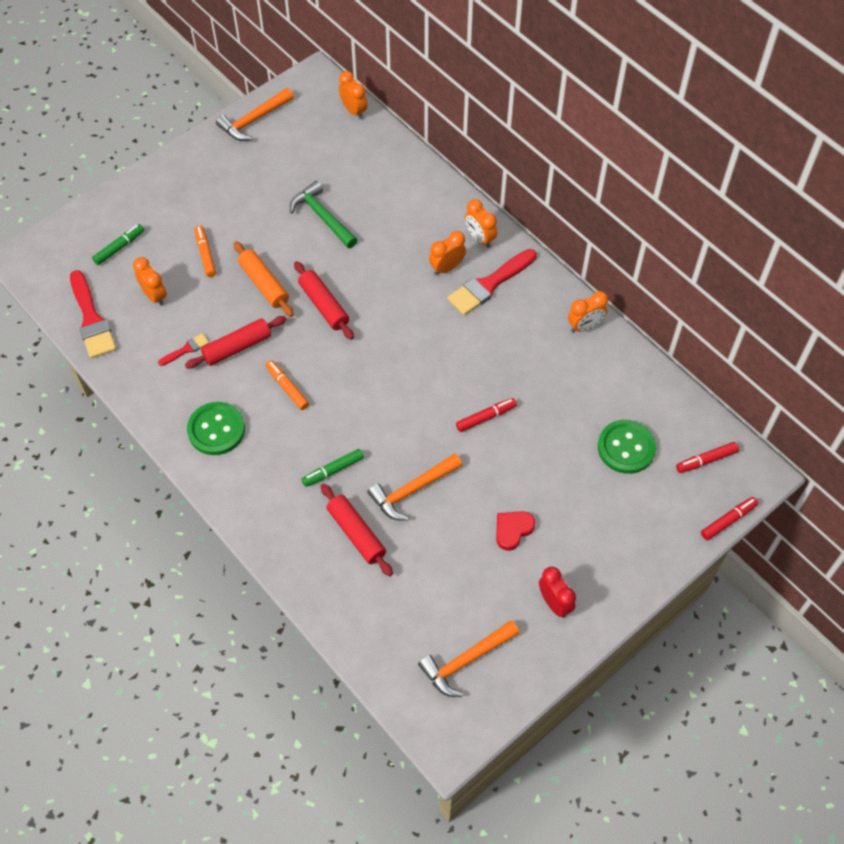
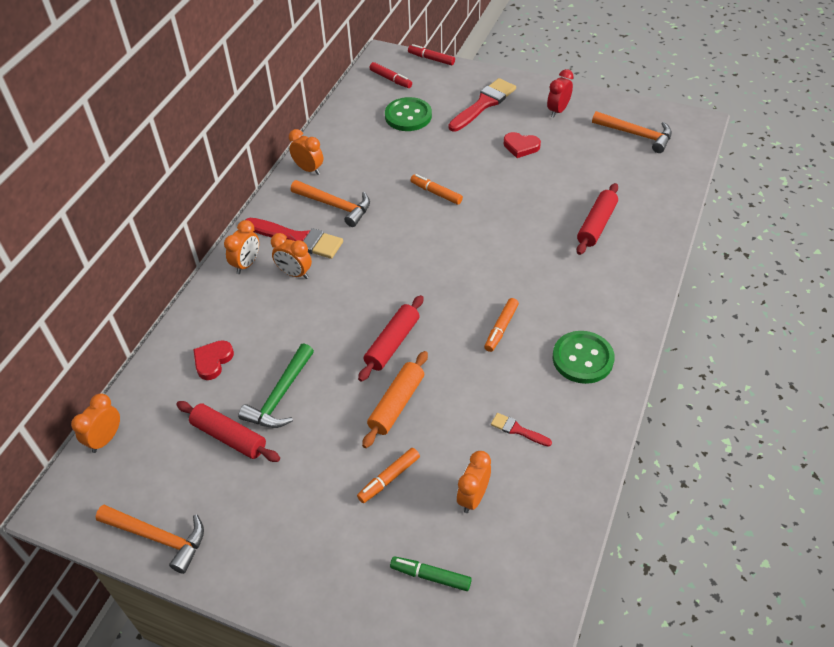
camera: 115 degrees left, 10 degrees down
(91, 319) = (543, 544): red brush -> red brush (483, 104)
(237, 347) = (485, 388): red rolling pin -> red rolling pin (229, 437)
(333, 470) = (555, 261): green marker -> none
(385, 187) = (213, 361): none -> red heart
(412, 490) = (533, 209): orange hammer -> orange hammer (335, 206)
(486, 417) = (436, 193): red marker -> orange marker

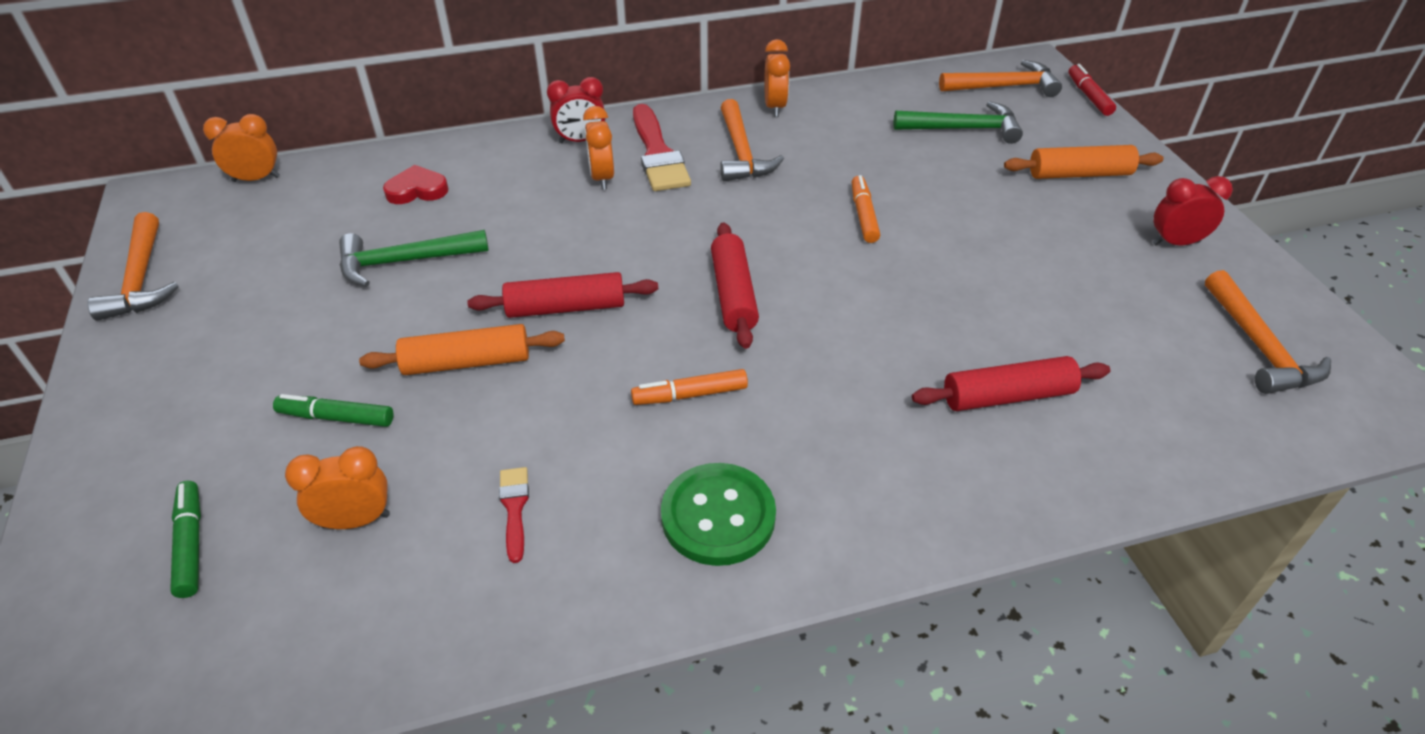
camera: 50 degrees right, 5 degrees down
(229, 437) = (315, 256): red rolling pin -> red rolling pin (733, 294)
(246, 264) = (580, 140): orange clock -> red clock
(389, 478) = (336, 417): orange marker -> green marker
(390, 79) = (1004, 87): red marker -> orange hammer
(408, 116) = (963, 129): green button -> green hammer
(483, 104) = (1079, 174): red brush -> orange rolling pin
(521, 147) = (1052, 244): red heart -> none

